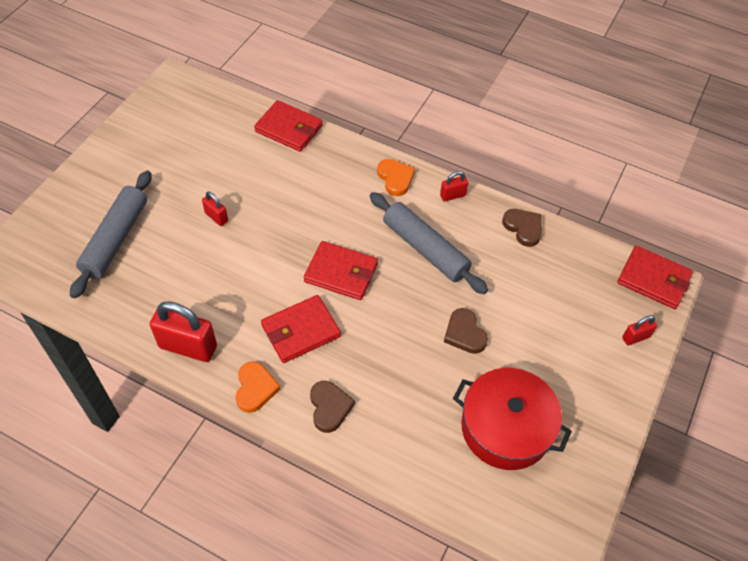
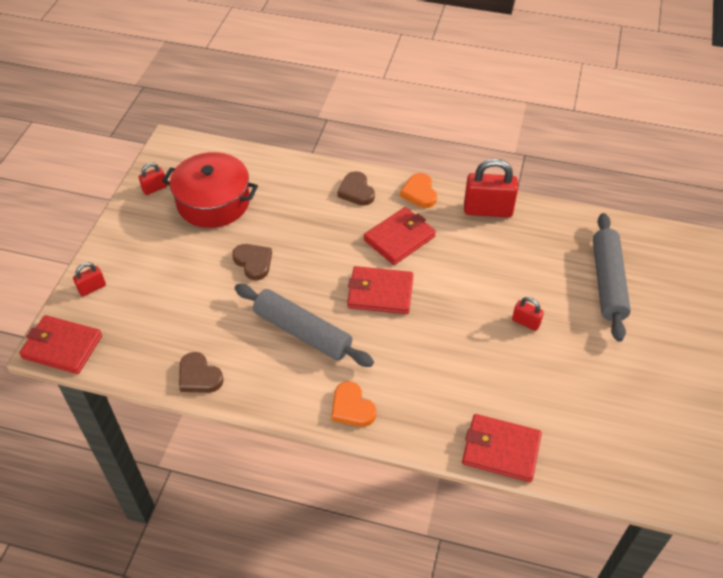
camera: 170 degrees right, 5 degrees down
(452, 195) = (282, 399): red padlock -> red padlock (155, 188)

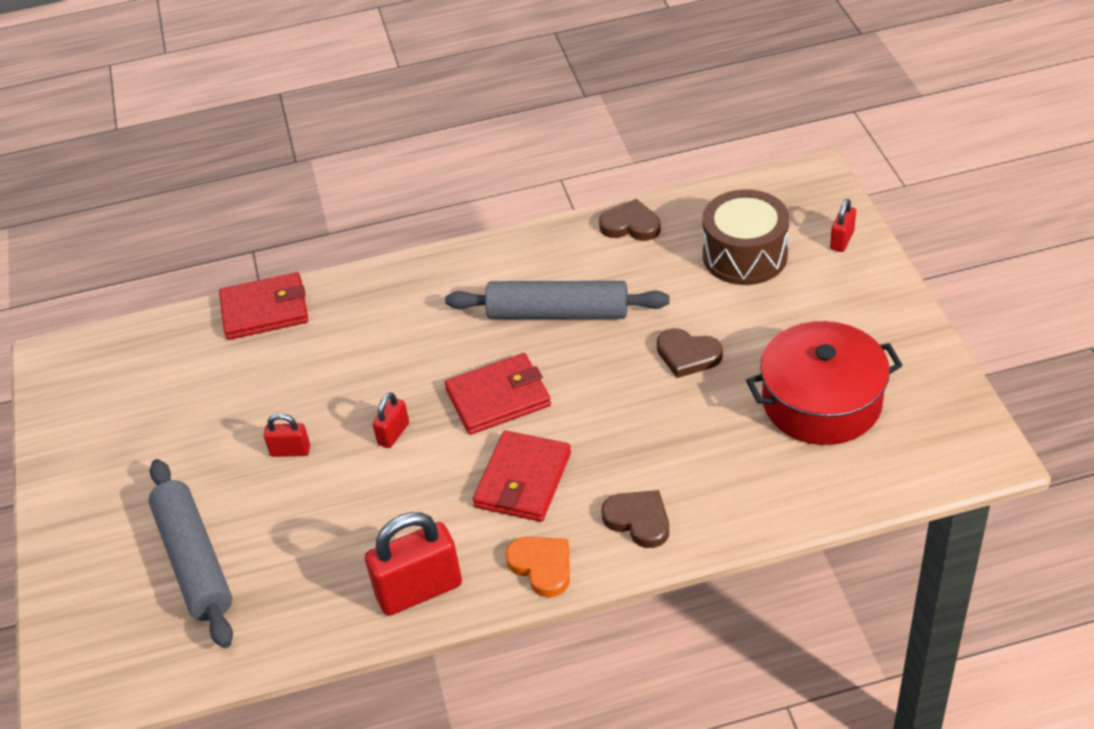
camera: 155 degrees right, 5 degrees down
(62, 347) = (800, 182): red wallet -> none
(155, 188) = (921, 379): red padlock -> red padlock (393, 434)
(156, 310) = (745, 255): none -> brown drum
(352, 407) = (446, 273): orange heart -> none

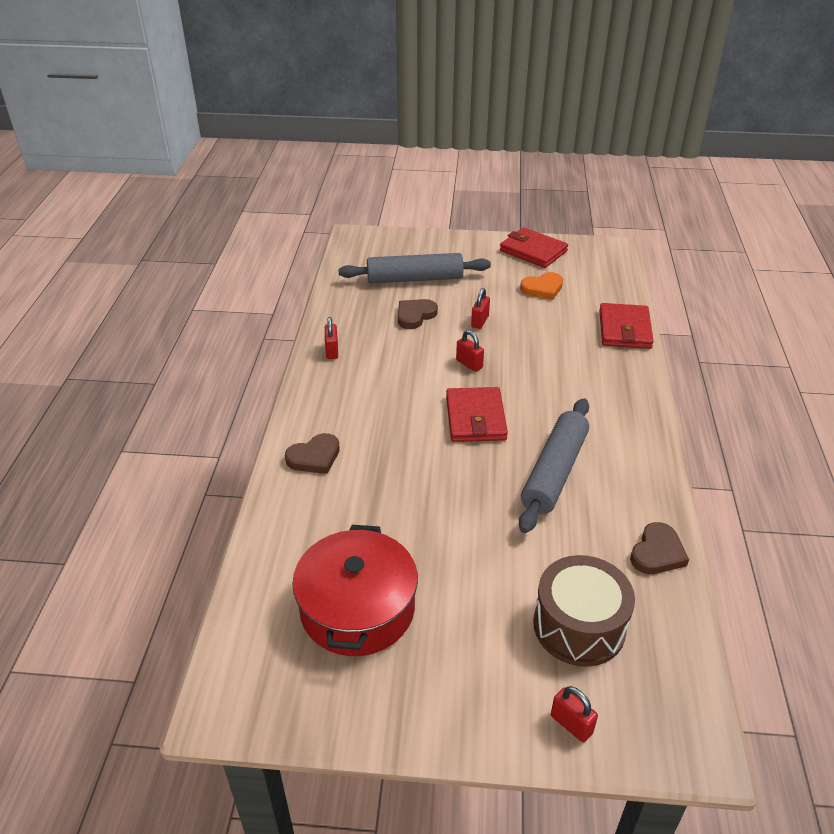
camera: 105 degrees right, 5 degrees down
(419, 590) = (332, 351): red padlock -> red padlock, size x0.51
(523, 480) = (389, 412): red wallet -> red wallet (533, 251)
(542, 567) = (310, 403): orange heart -> orange heart (542, 288)
(688, 355) = (463, 537): brown heart -> brown heart (415, 316)

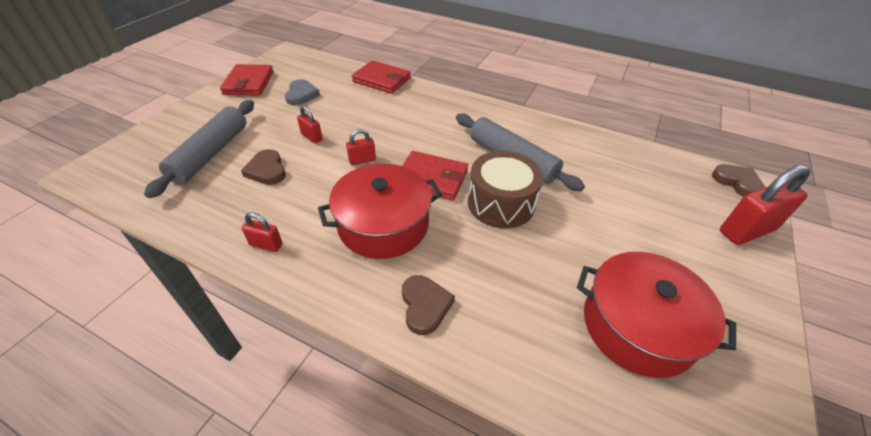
camera: 70 degrees left, 5 degrees up
(391, 406) = (383, 225): none -> red pot
(533, 251) = (249, 83): red wallet -> red wallet turned 60 degrees counterclockwise
(542, 288) = (301, 95): orange heart -> grey heart
(571, 724) = (746, 231): red padlock -> red padlock, size x1.96
(579, 626) = (662, 198): brown drum -> brown drum (501, 203)
(657, 553) = (601, 143): brown heart -> brown heart (737, 182)

